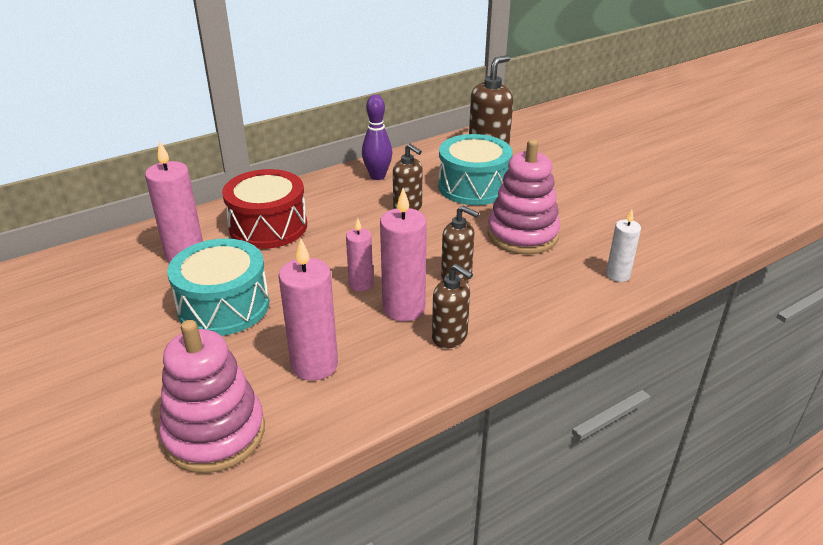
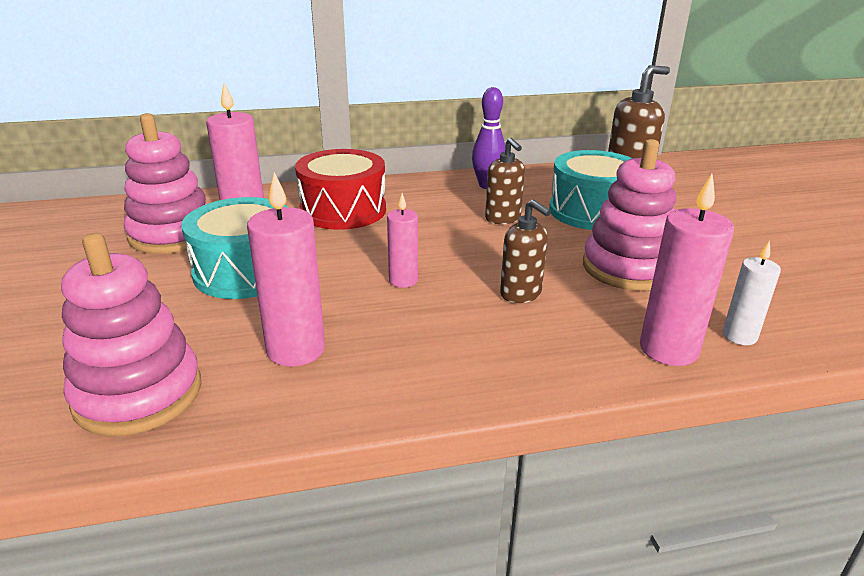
camera: 20 degrees right, 5 degrees down
(128, 285) = (172, 235): none -> pink stacking toy
(404, 308) = (436, 314): pink candle -> pink candle (668, 349)
(450, 337) = (473, 358): brown soap dispenser -> none

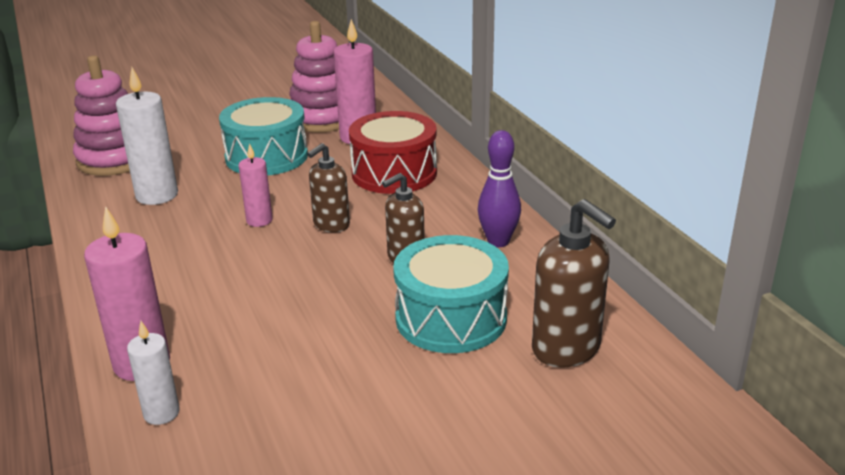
camera: 80 degrees right, 0 degrees up
(296, 350) = (157, 195): pink candle -> white candle
(521, 294) = (240, 279): brown soap dispenser -> brown soap dispenser (331, 225)
(628, 268) = (302, 343): pink stacking toy -> none

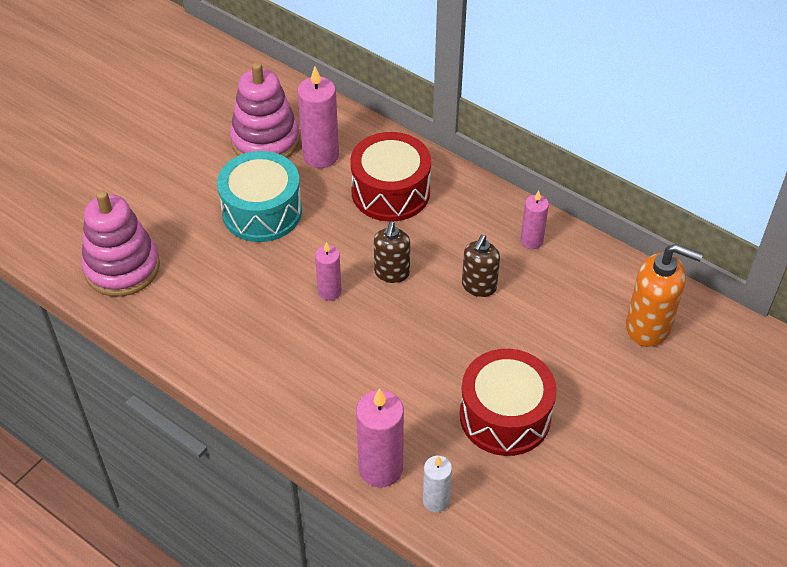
camera: 30 degrees left, 20 degrees up
(157, 195) = (211, 297): white candle -> none
(318, 368) = (505, 416): none -> red drum
(451, 318) = (556, 332): turquoise drum -> none
(498, 241) = (531, 241): purple bowling pin -> pink candle
(566, 349) = (648, 327): brown soap dispenser -> orange soap dispenser

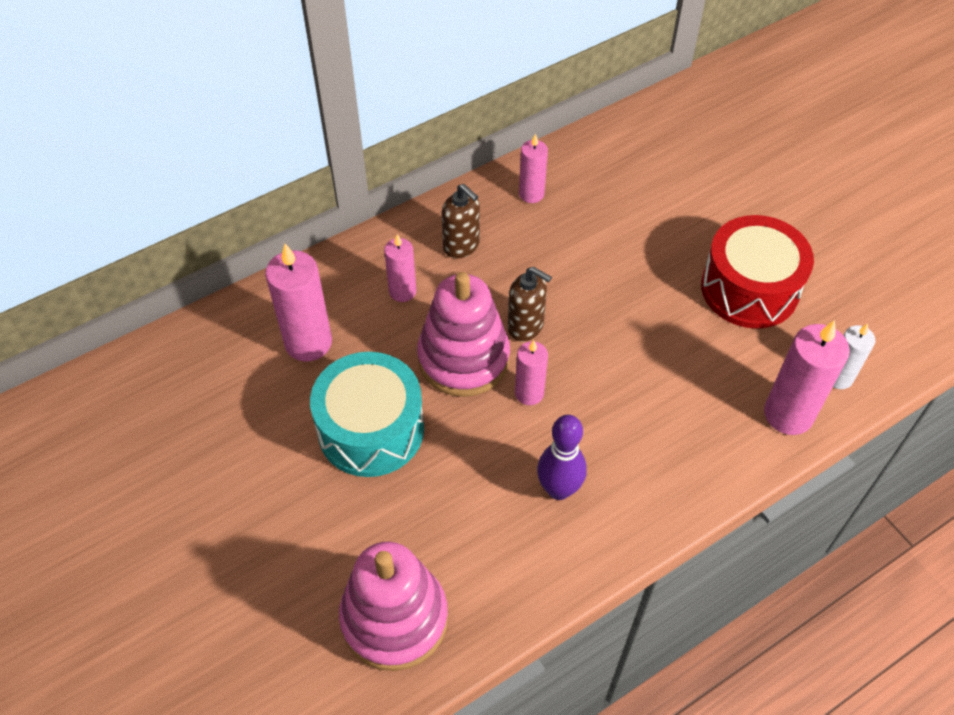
camera: 70 degrees left, 5 degrees up
(251, 331) = (559, 489): none -> purple bowling pin
(265, 141) = (249, 394): pink stacking toy -> pink stacking toy (463, 358)
(390, 192) = (402, 291): red drum -> pink candle
(478, 286) = (575, 256): brown soap dispenser -> brown soap dispenser (461, 246)
(648, 327) = (675, 145): orange soap dispenser -> none

